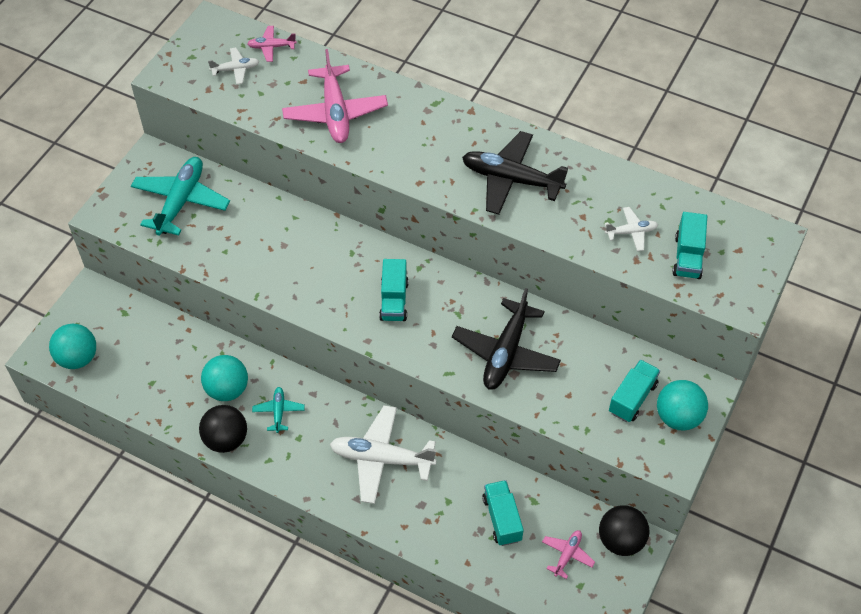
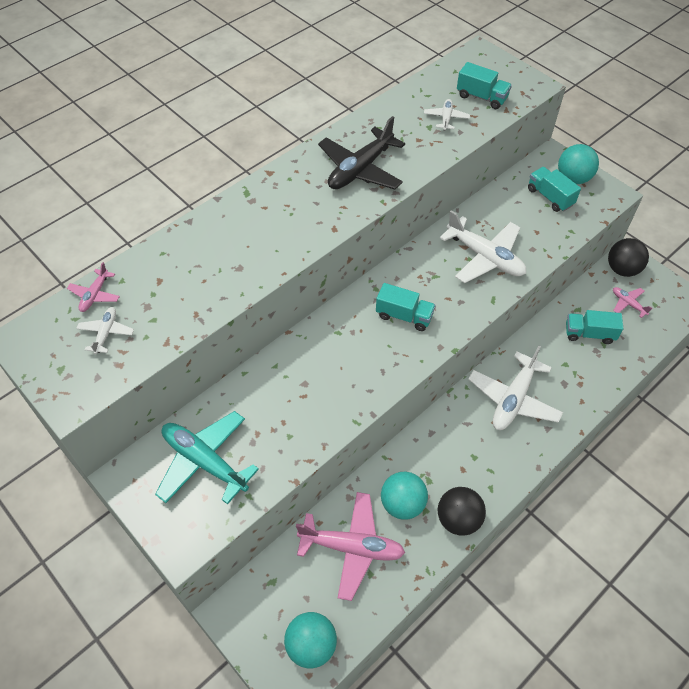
camera: 70 degrees left, 0 degrees up
(278, 412) = (441, 466): turquoise plane -> none
(335, 112) = (216, 266): pink plane -> pink plane (351, 547)
(506, 352) = (485, 257): black plane -> white plane

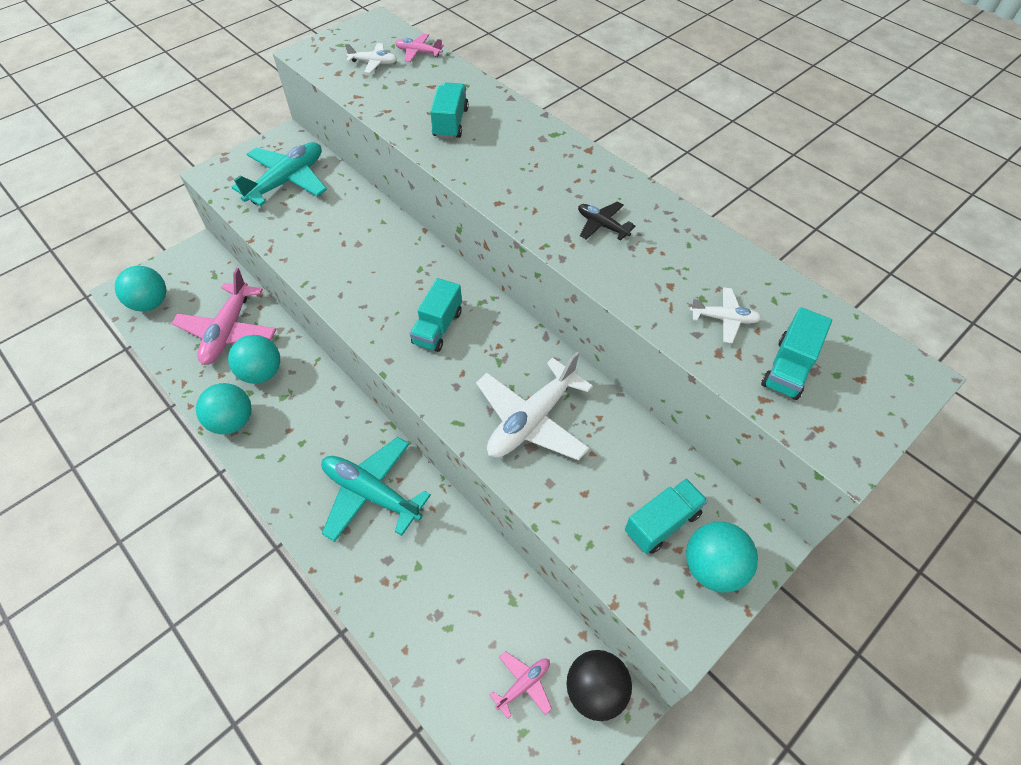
camera: 90 degrees right, 0 degrees up
(360, 169) = (602, 225): black plane -> black plane, size x0.49
(458, 519) = (232, 421): black ball -> turquoise ball
(513, 399) = (371, 493): white plane -> turquoise plane
(589, 334) = (467, 609): turquoise truck -> turquoise truck (450, 123)

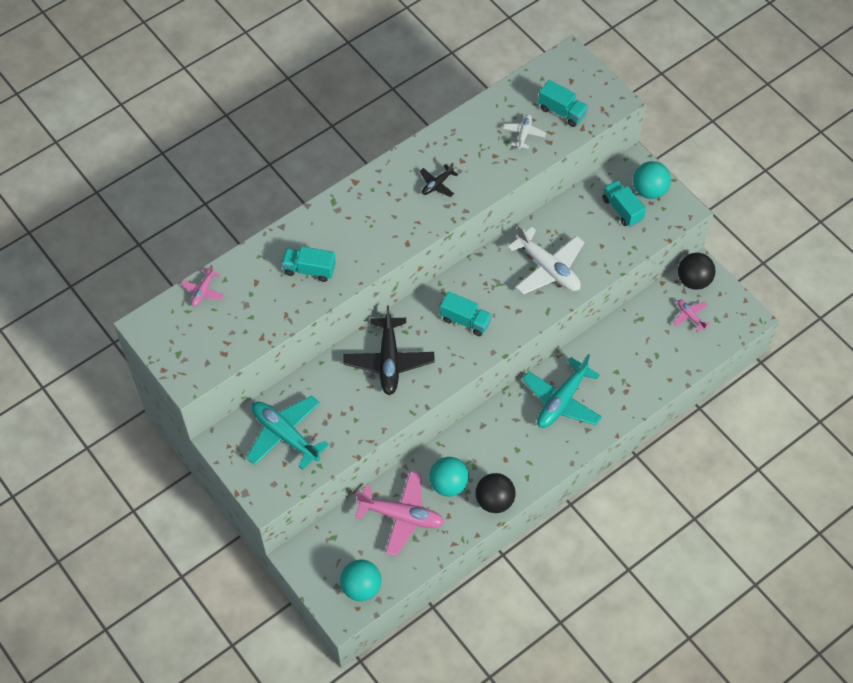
camera: 85 degrees left, 5 degrees up
(232, 421) = (494, 500): turquoise ball -> black ball
(373, 63) = (213, 326): white plane -> none
(378, 257) = (389, 361): none -> black plane

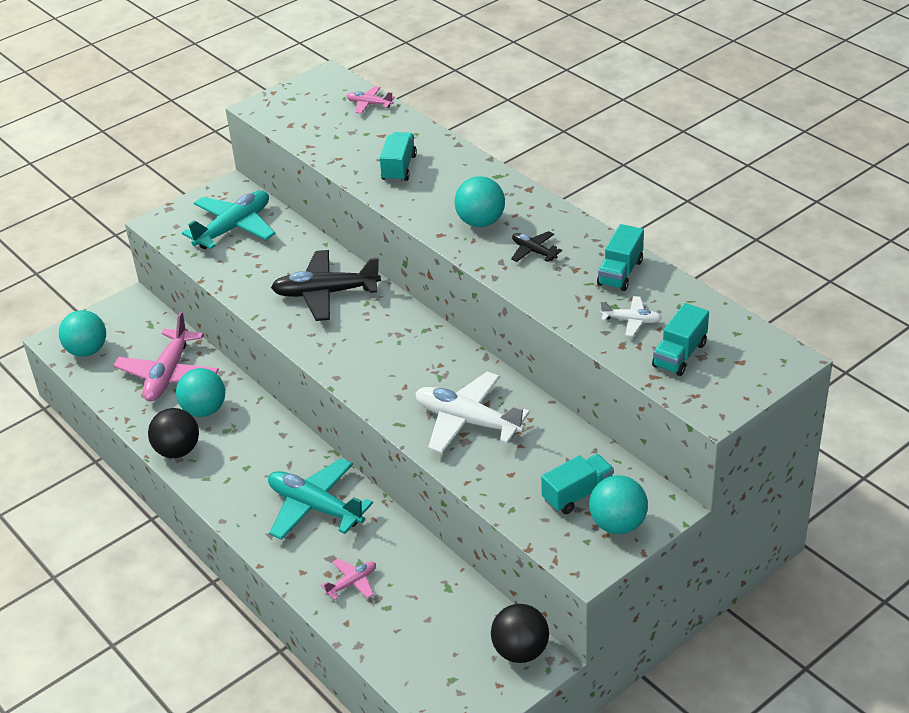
camera: 90 degrees right, 20 degrees down
(394, 216) = (480, 222): none -> turquoise ball
(465, 320) = (383, 351): turquoise truck -> turquoise truck (620, 272)
(548, 268) = (468, 421): white plane -> white plane turned 75 degrees clockwise
(690, 316) = (454, 647): pink plane -> pink plane (352, 583)

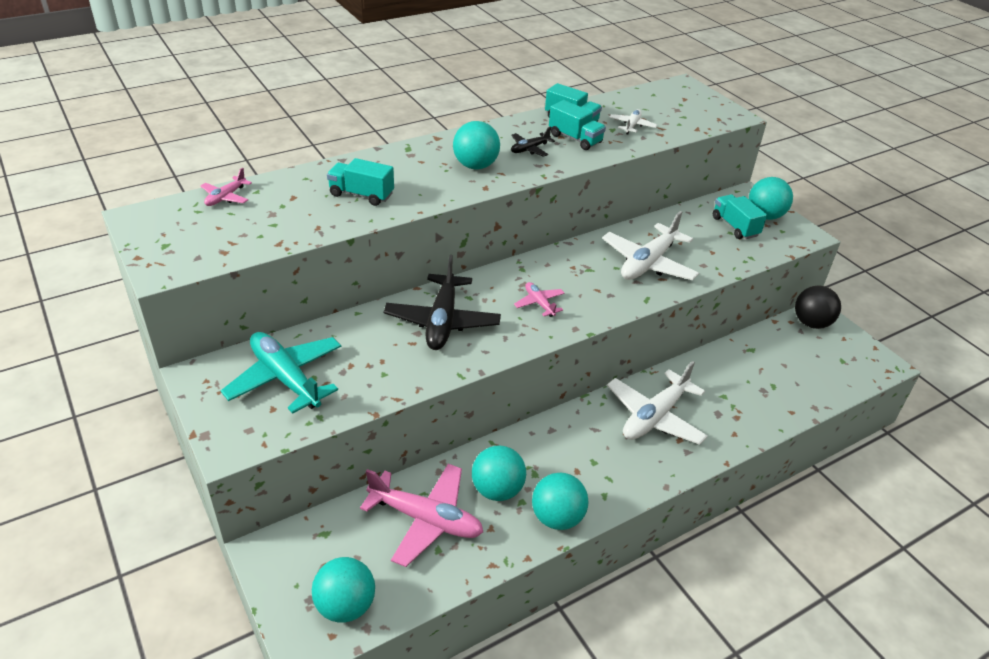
camera: 85 degrees left, 0 degrees up
(177, 450) = (557, 517): black ball -> turquoise ball
(315, 507) = (655, 416): turquoise plane -> white plane
(352, 583) = (747, 403): pink plane -> pink plane (539, 303)
(679, 355) = (674, 116): turquoise truck -> turquoise truck (575, 139)

